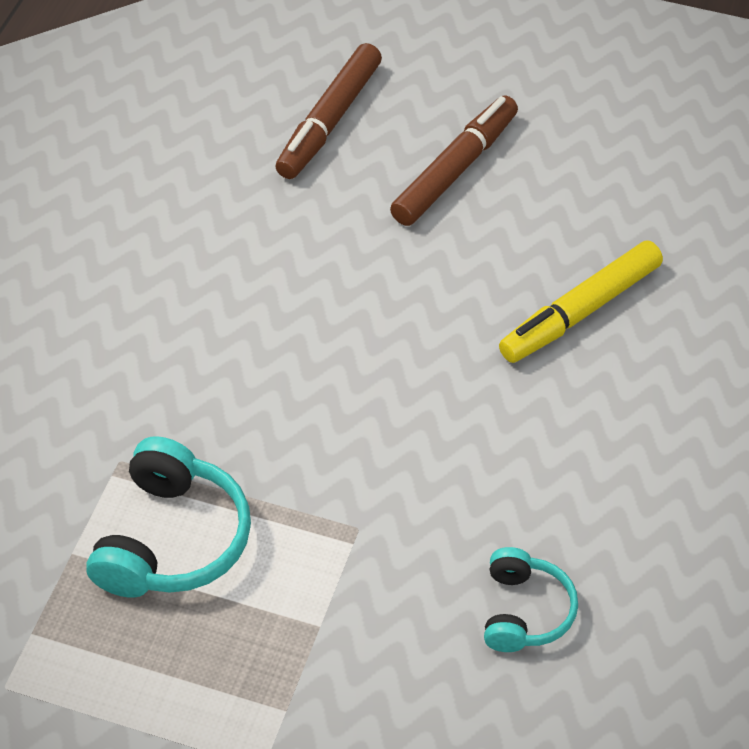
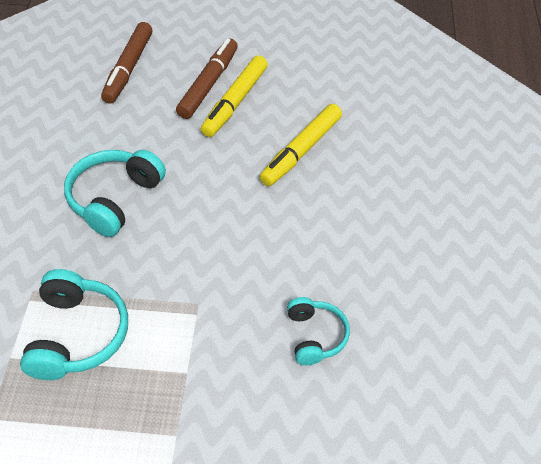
camera: 15 degrees left, 0 degrees up
(265, 340) = (114, 199): none -> turquoise headphones
(491, 209) = (235, 102): none -> yellow marker

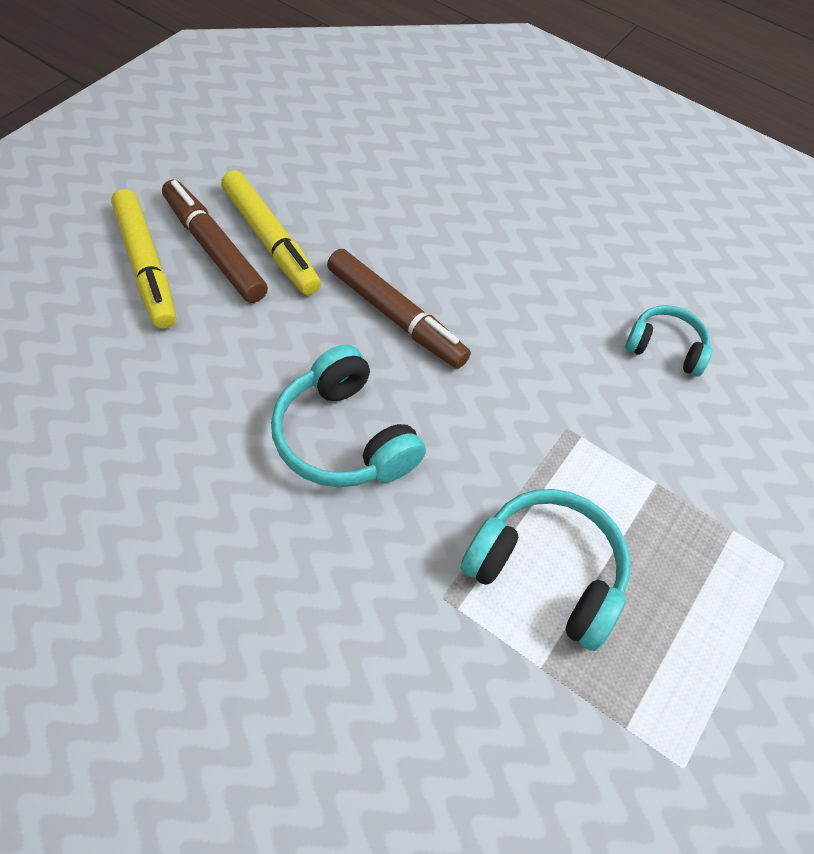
camera: 65 degrees left, 5 degrees up
(128, 68) = (101, 314): brown marker -> brown marker (395, 317)
(301, 150) = (401, 226): yellow marker -> yellow marker (145, 266)

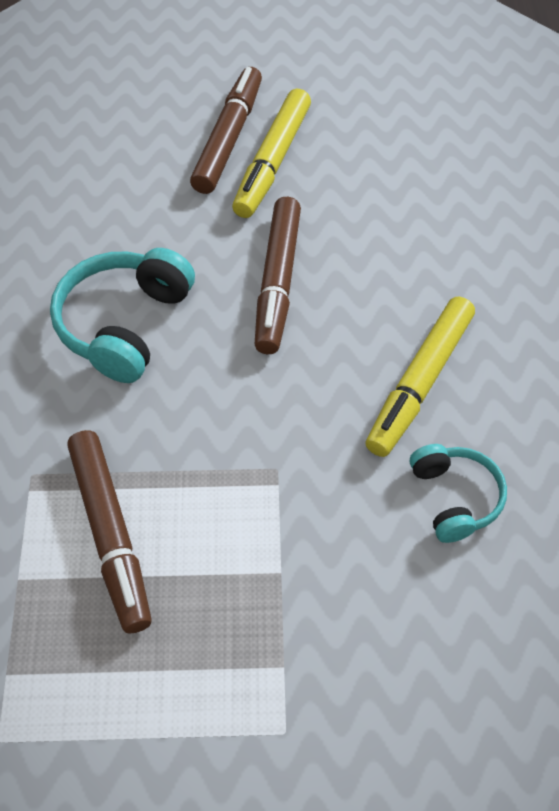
camera: 60 degrees right, 0 degrees up
(145, 266) = (172, 117): yellow marker -> yellow marker (419, 383)
(546, 572) = (110, 534): turquoise headphones -> brown marker

